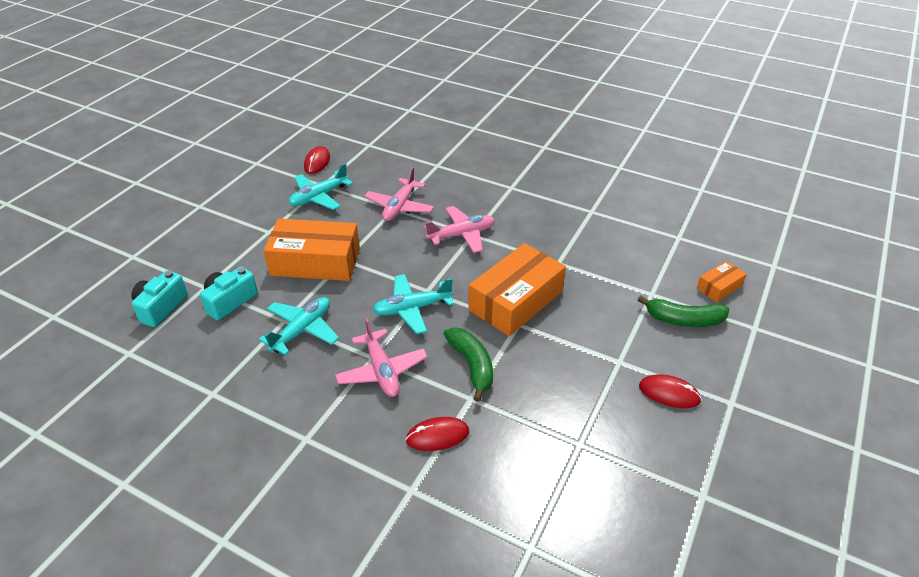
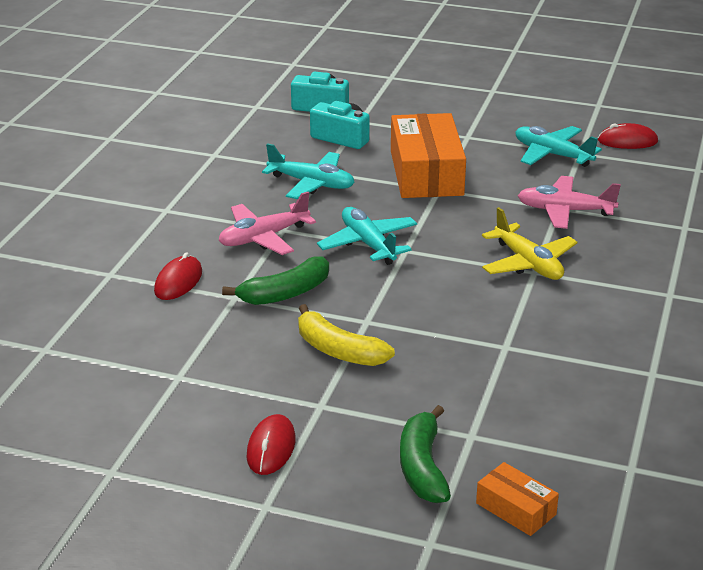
camera: 80 degrees right, 10 degrees down
(437, 436) = (178, 282): red mouse -> red mouse turned 45 degrees clockwise
(461, 235) = (528, 263): pink plane -> yellow plane
(516, 301) = (409, 316): orange box -> none
(554, 343) = (338, 350): none -> yellow banana

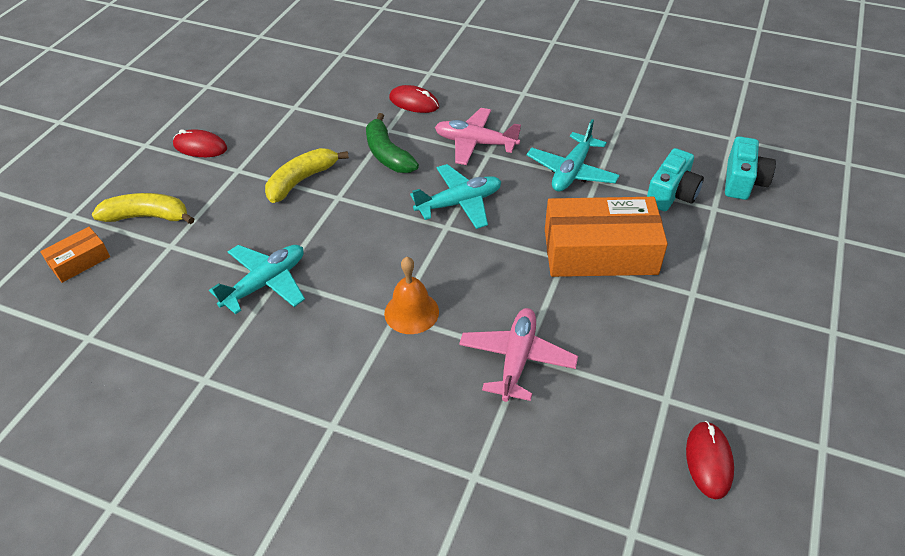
camera: 95 degrees right, 15 degrees up
(263, 237) = (475, 143): pink plane -> pink plane turned 45 degrees counterclockwise
(422, 467) = (147, 217): green banana -> yellow banana
(528, 263) = (411, 312): yellow plane -> orange bell
(552, 155) = (656, 369): turquoise plane -> turquoise plane (265, 283)

